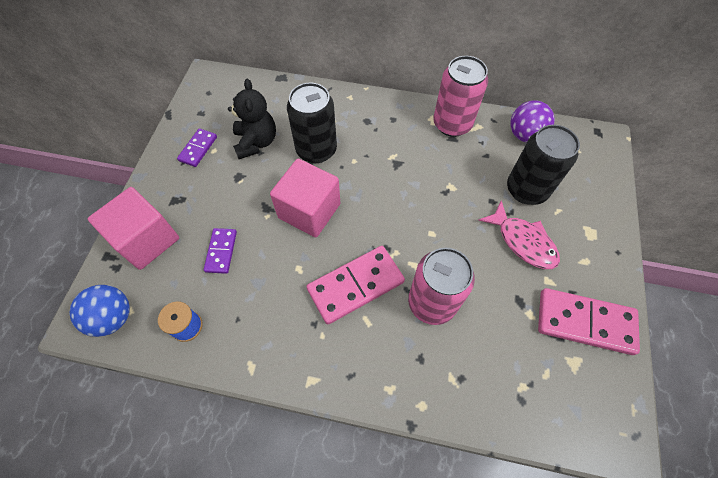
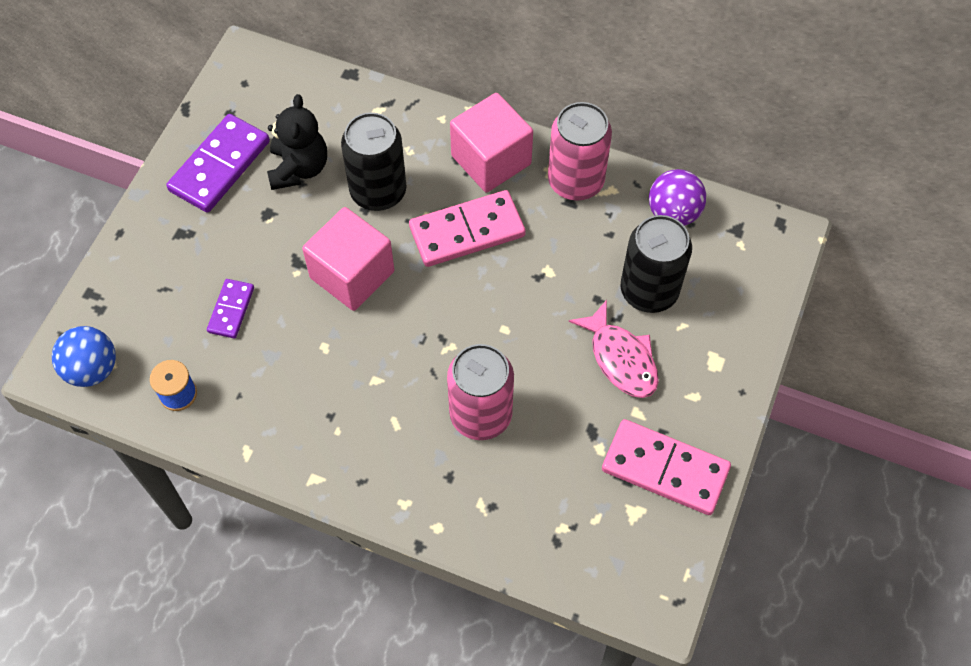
camera: 10 degrees right, 0 degrees up
(147, 240) = (140, 280): pink cube -> pink cube (491, 160)
(198, 149) = (219, 166): purple domino -> purple domino, size x1.82
(356, 286) = (391, 379): pink domino -> pink domino (467, 232)

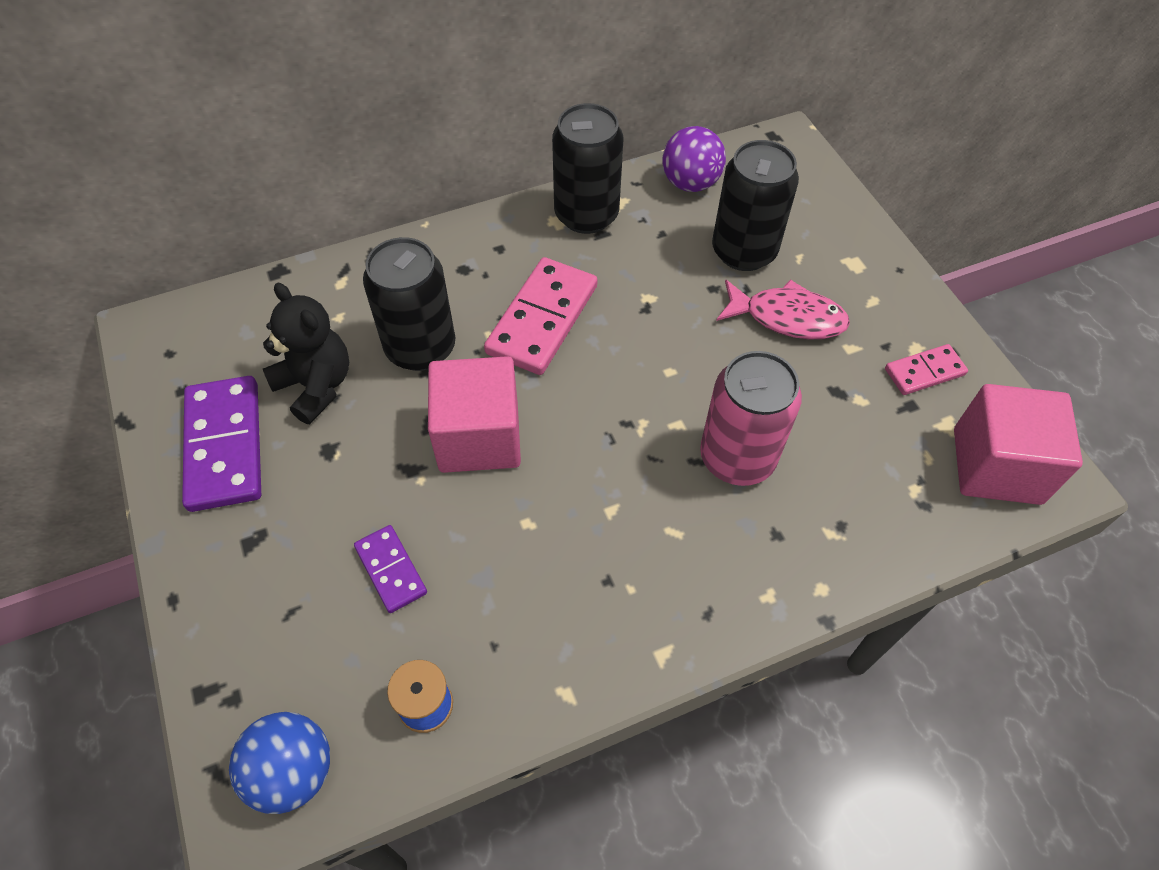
camera: 45 degrees left, 5 degrees down
(491, 160) = (495, 249): pink cube -> pink cube (996, 466)
(575, 181) = (586, 215): pink can -> black can
(665, 469) = (924, 372): pink domino -> pink domino, size x0.55

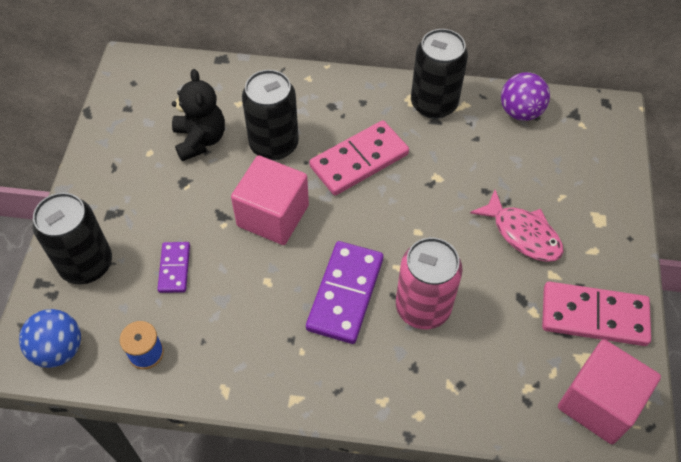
camera: 30 degrees right, 0 degrees up
(224, 446) = (130, 152): purple domino -> purple domino (345, 294)
(743, 251) = (524, 175): black can -> black can (86, 264)
(924, 372) = (594, 316): pink domino -> pink domino, size x1.82

